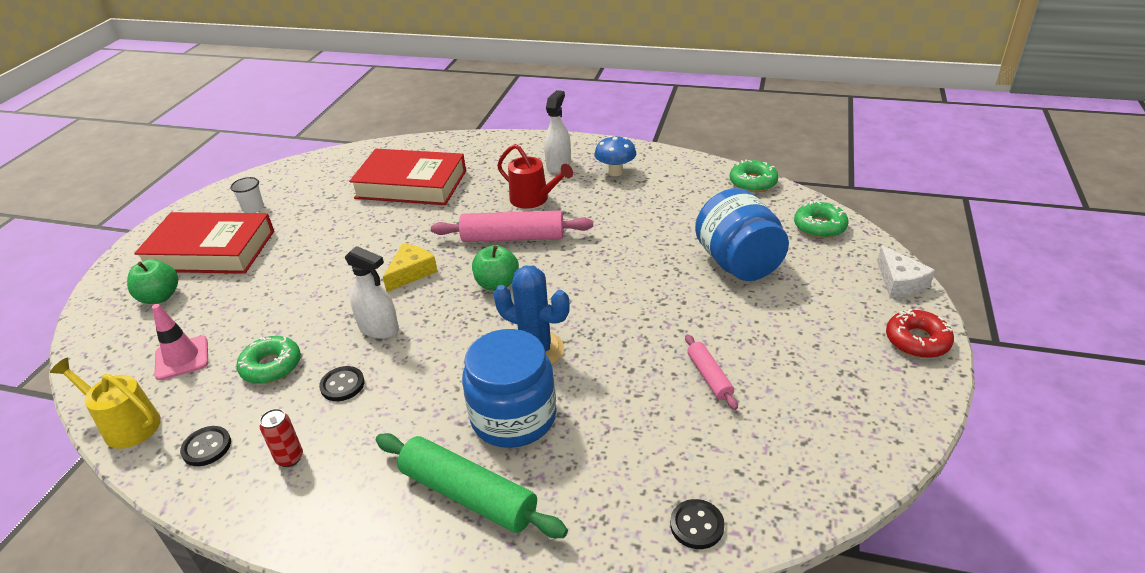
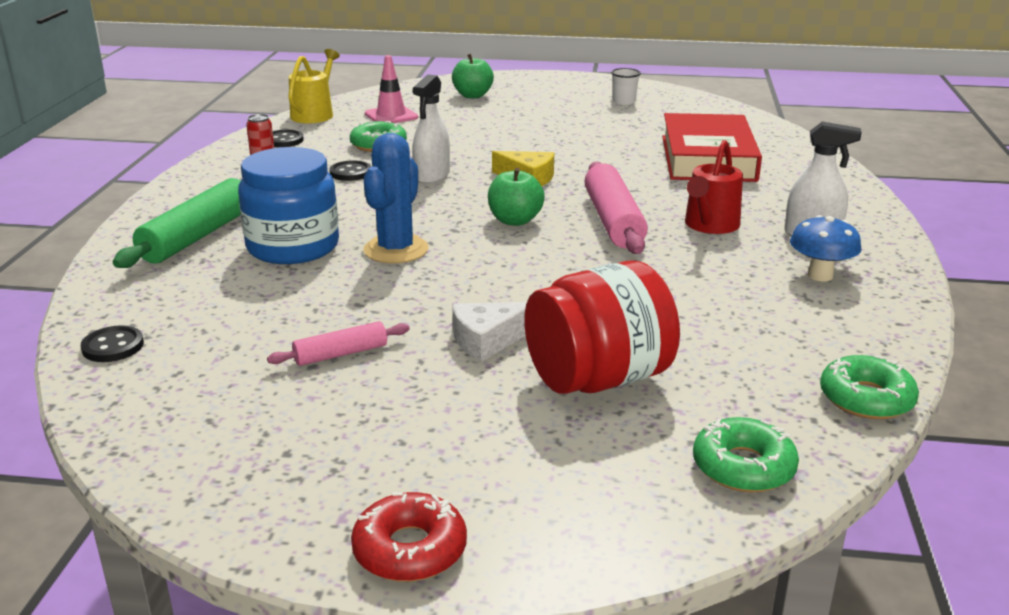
camera: 80 degrees right, 10 degrees down
(210, 251) = (545, 99): red book -> none
(738, 263) = (598, 379): blue jar -> red jar
(900, 282) = (582, 550): white cheese -> white cheese (488, 340)

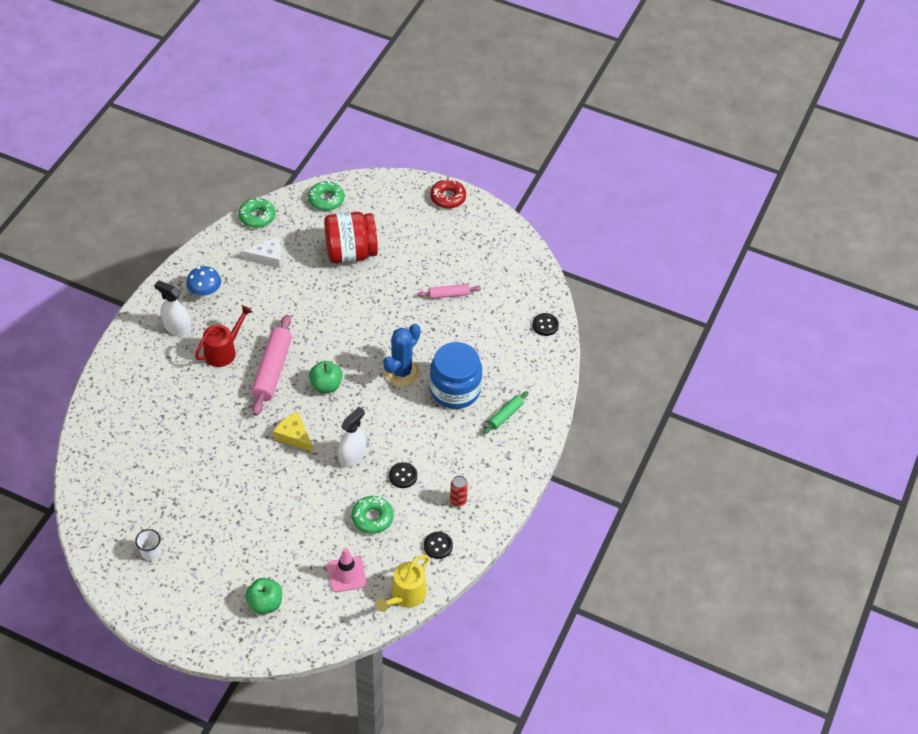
camera: 165 degrees left, 25 degrees up
(197, 236) = (505, 415): green rolling pin -> green rolling pin, size x0.53
(488, 340) = (384, 287): white cheese -> white cheese (268, 257)
(707, 158) = (162, 433): red book -> none

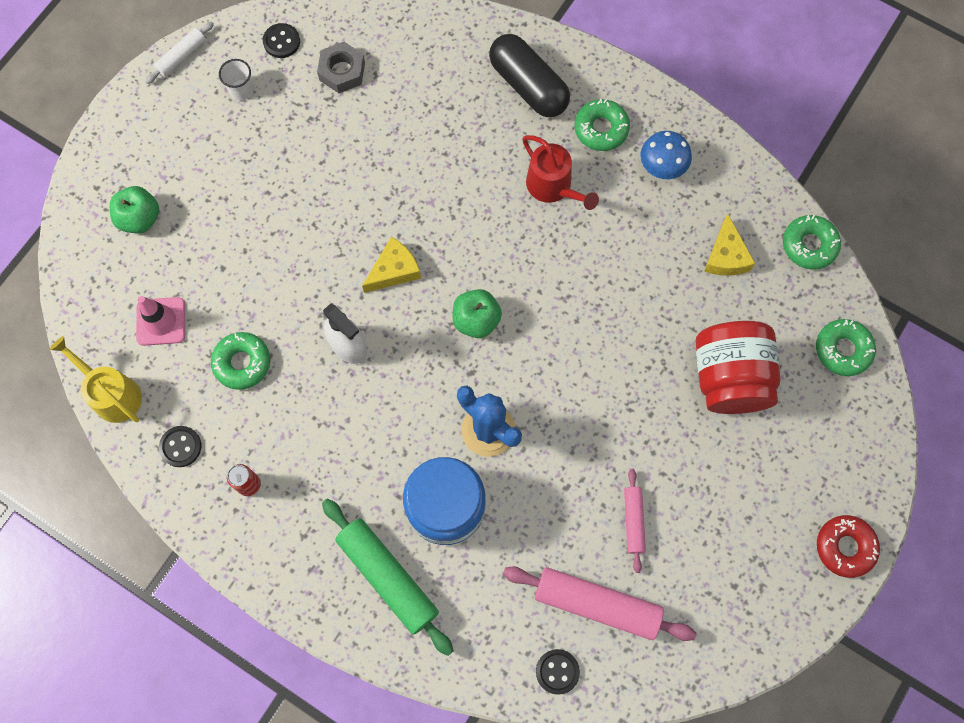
camera: 100 degrees right, 20 degrees up
(121, 599) = (181, 56): none -> white rolling pin
(133, 487) = (342, 71): none -> grey nut
(143, 371) = (528, 86): none -> black capsule
(177, 327) = (601, 129): white spray bottle -> green donut
(268, 257) = (726, 256): white cheese -> yellow cheese
(272, 370) = (512, 249): pink rolling pin -> pink rolling pin (597, 604)
(403, 476) = (303, 412): black button -> black button (281, 42)
(505, 415) = (387, 577): green rolling pin -> green rolling pin, size x1.87

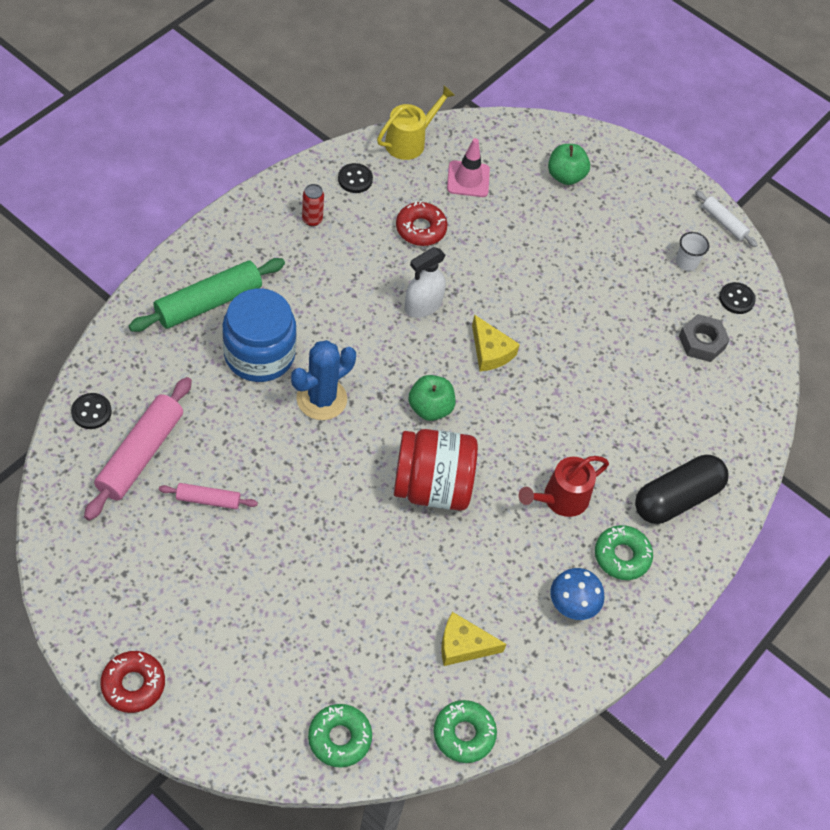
camera: 90 degrees right, 15 degrees down
(242, 363) = (420, 229): green donut -> red donut
(729, 378) = (331, 617): red jar -> red jar (432, 486)

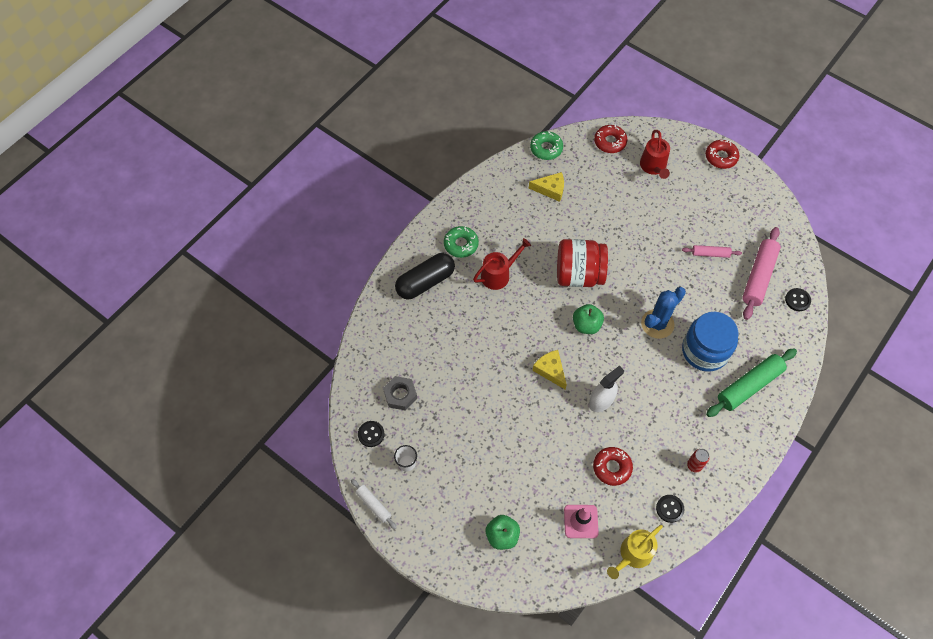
camera: 175 degrees left, 5 degrees up
(266, 675) = (653, 167): none -> red watering can
(339, 738) = (610, 142): green donut -> red donut
(572, 605) = (490, 215): blue mushroom -> none

